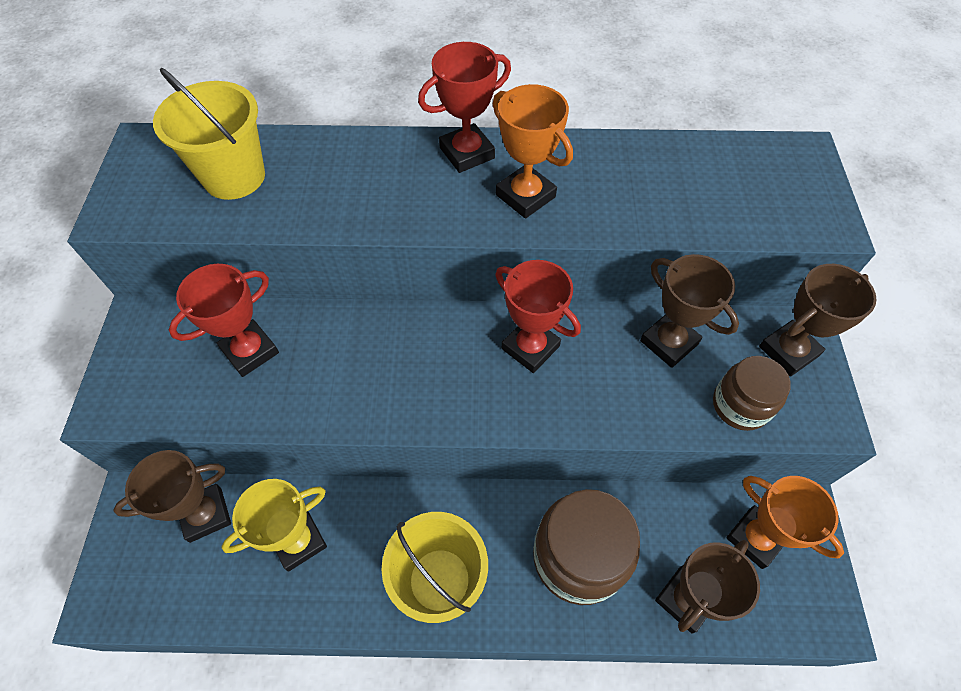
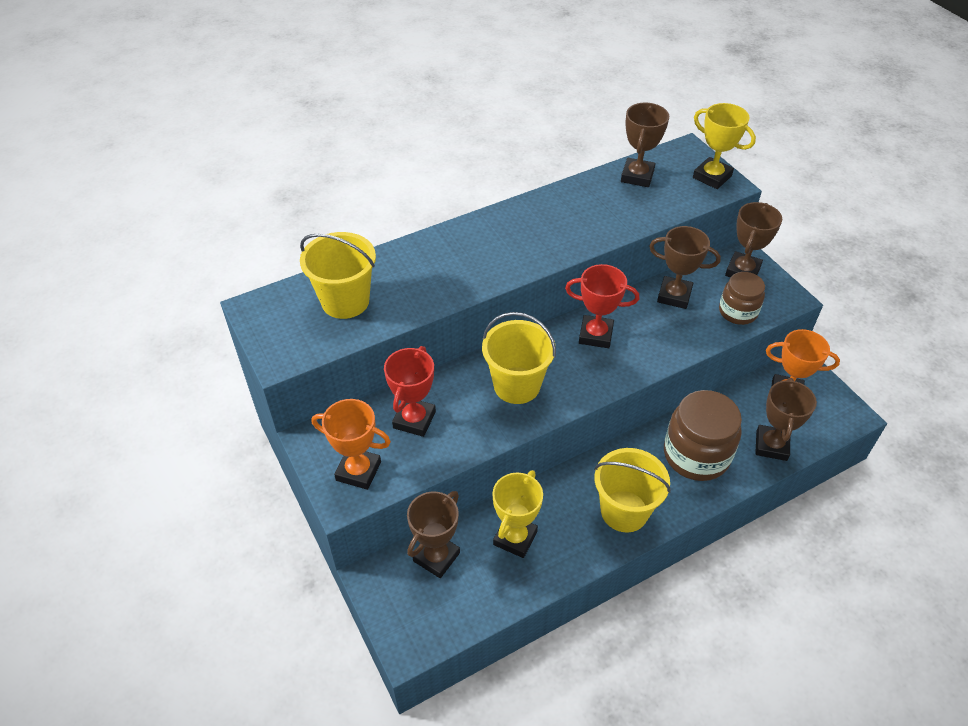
camera: 30 degrees left, 10 degrees down
(390, 366) = (517, 385): none -> yellow bucket
(467, 153) = (489, 226): red trophy -> none
(525, 196) = (548, 237): orange trophy -> orange trophy (358, 471)
(705, 162) = (637, 176): none -> brown trophy
(813, 203) = (712, 177): none -> yellow trophy

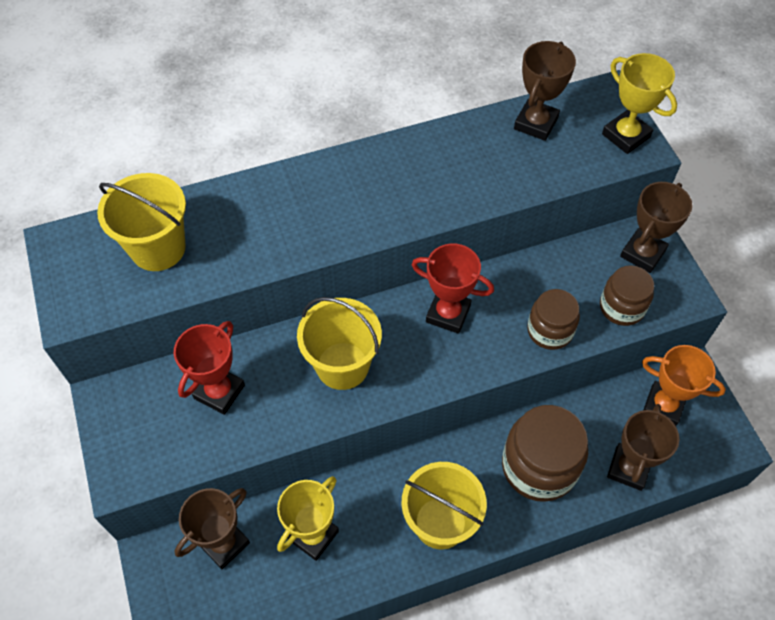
camera: 10 degrees right, 10 degrees up
(358, 471) = (145, 446): orange trophy -> none
(674, 296) = (552, 275): brown trophy -> none
(684, 336) = (550, 330): none -> brown jar

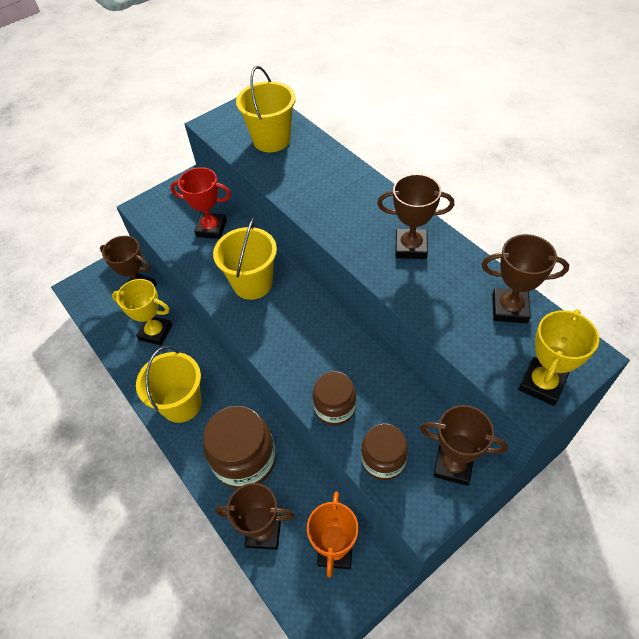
camera: 75 degrees right, 5 degrees down
(422, 169) = (411, 247): none -> brown trophy
(448, 314) = (321, 332): red trophy -> none

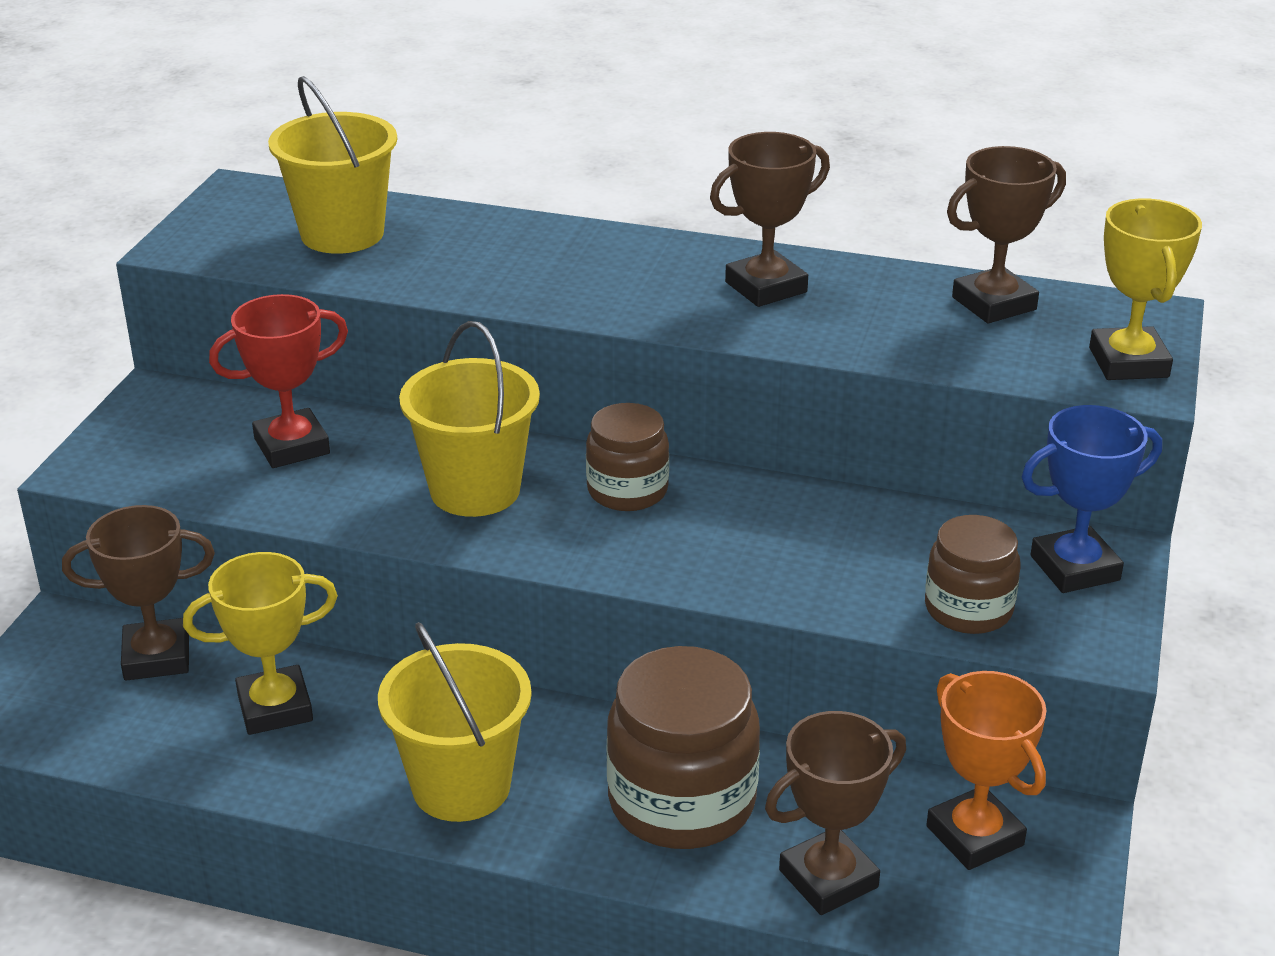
camera: 40 degrees left, 20 degrees down
(335, 407) = (819, 584): brown jar -> brown jar (627, 490)
(453, 465) = (1074, 568): brown trophy -> blue trophy

